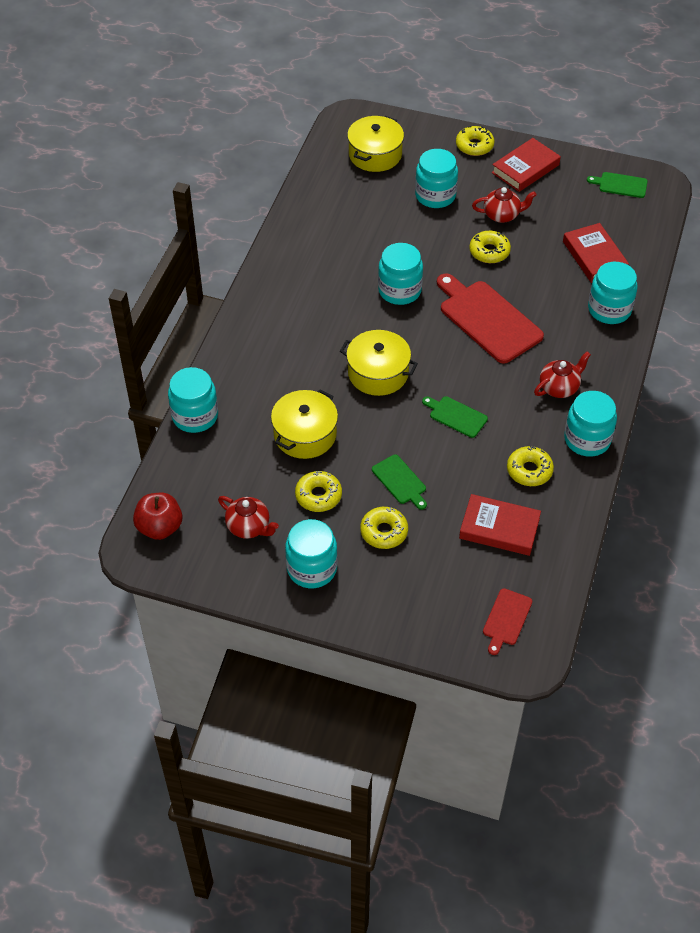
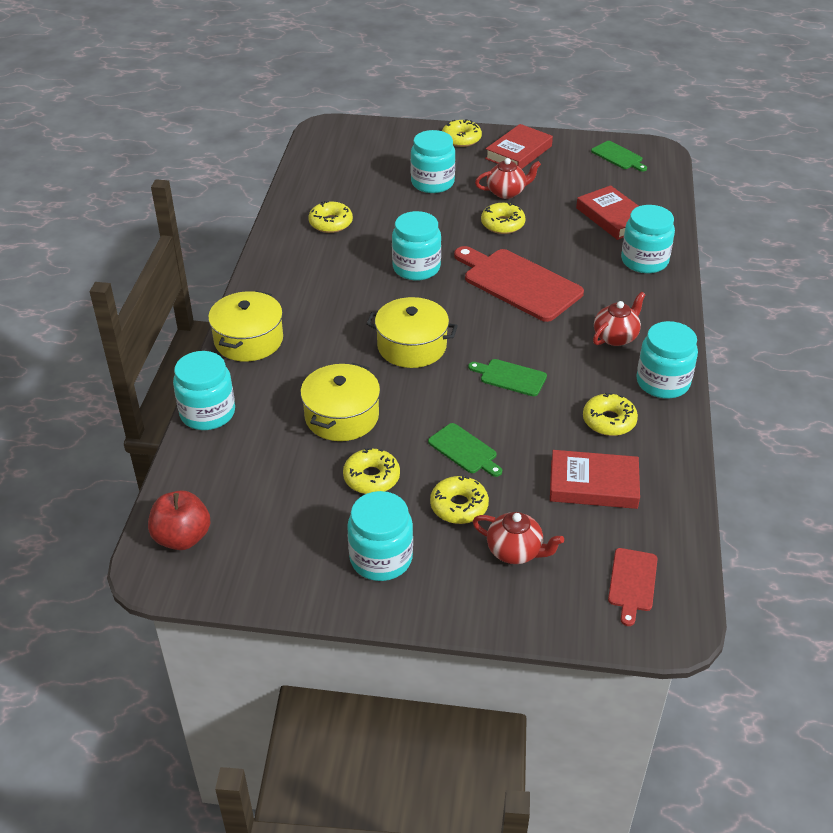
camera: 10 degrees left, 10 degrees down
(249, 527) = (294, 522): red teapot -> red teapot (515, 551)
(332, 231) = (331, 223): none -> yellow donut
(375, 154) = (361, 155): yellow pot -> yellow pot (248, 340)
(620, 185) = (618, 156): green cutting board -> green cutting board turned 135 degrees counterclockwise

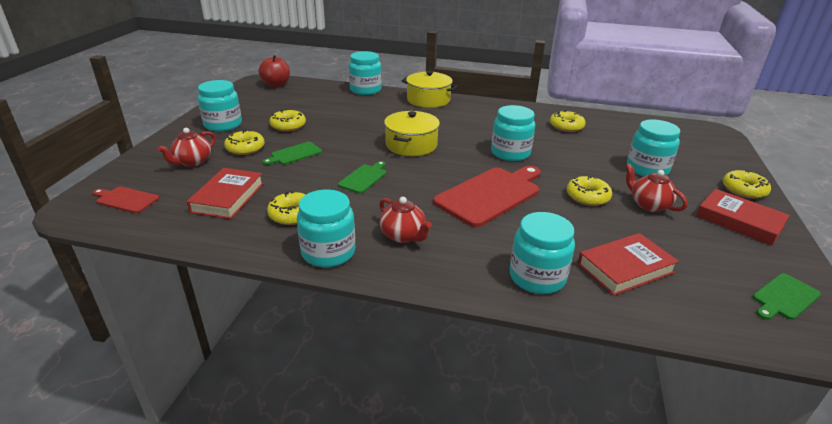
camera: 95 degrees right, 10 degrees down
(341, 416) = (347, 120): yellow pot -> none
(506, 192) = (648, 205): red teapot -> red teapot turned 150 degrees clockwise

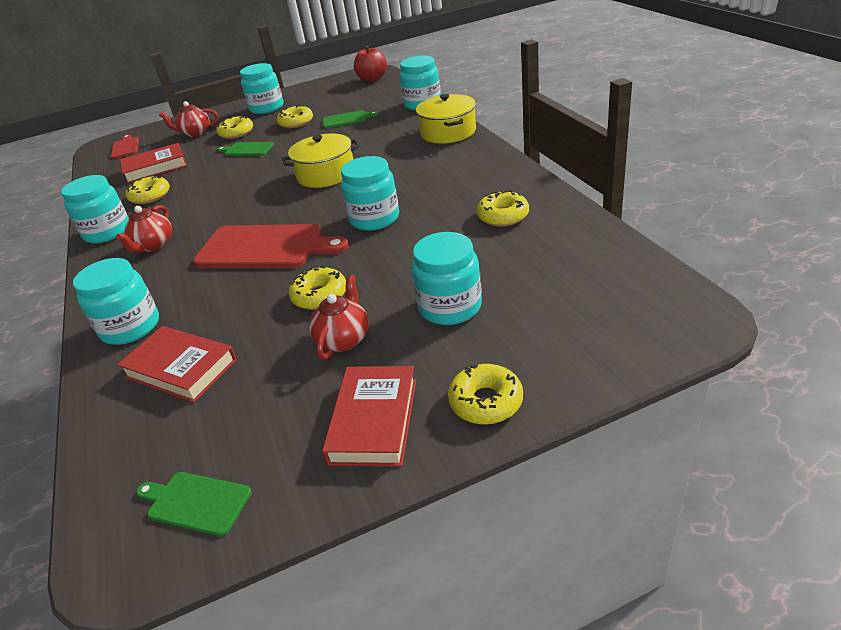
camera: 60 degrees right, 5 degrees up
(364, 178) = (236, 188): green cutting board -> green cutting board (346, 119)

